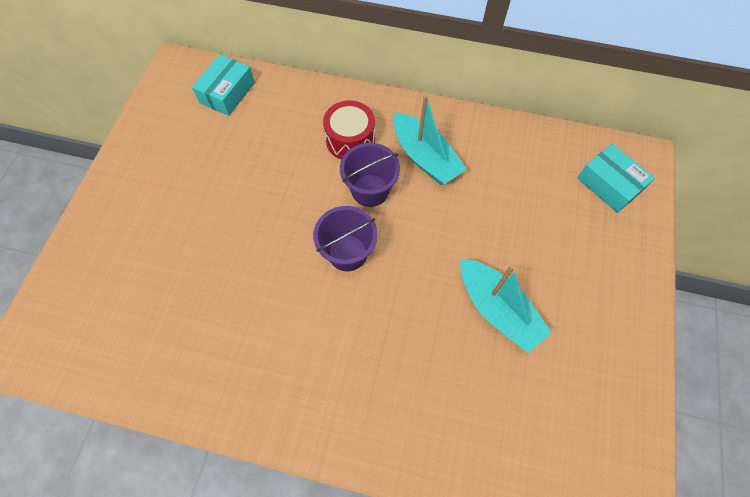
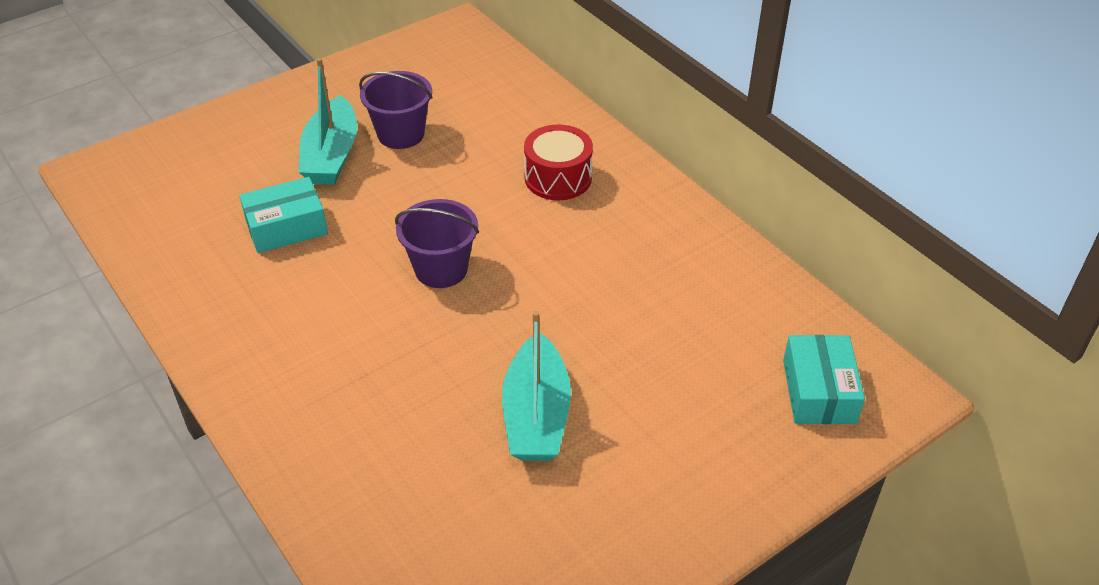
camera: 40 degrees right, 20 degrees down
(227, 93) = (481, 74): turquoise box -> turquoise box (286, 227)
(370, 190) = (526, 232): purple bucket -> purple bucket (401, 134)
(424, 157) = (620, 237): turquoise boat -> turquoise boat (331, 155)

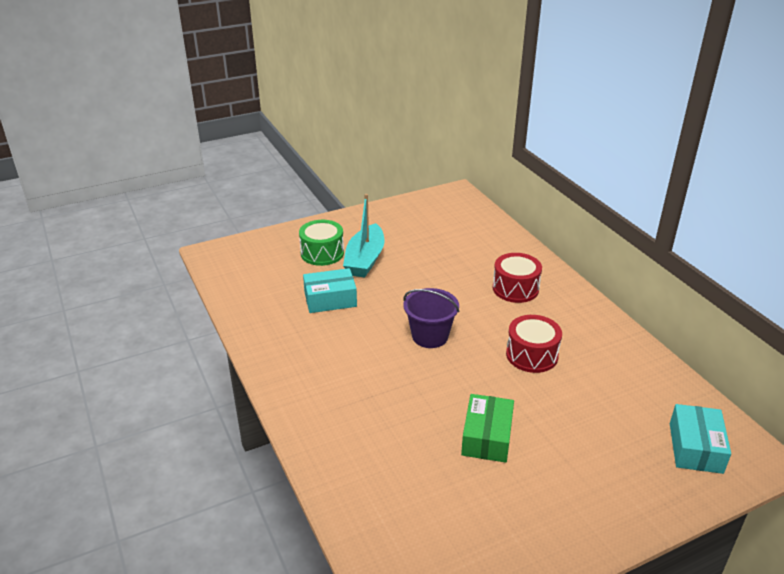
camera: 10 degrees right, 10 degrees down
(265, 151) = (322, 253): none -> green drum
(401, 134) = (412, 251): purple bucket -> none
(536, 415) = (486, 437): turquoise boat -> green box
(589, 280) = (532, 355): none -> red drum

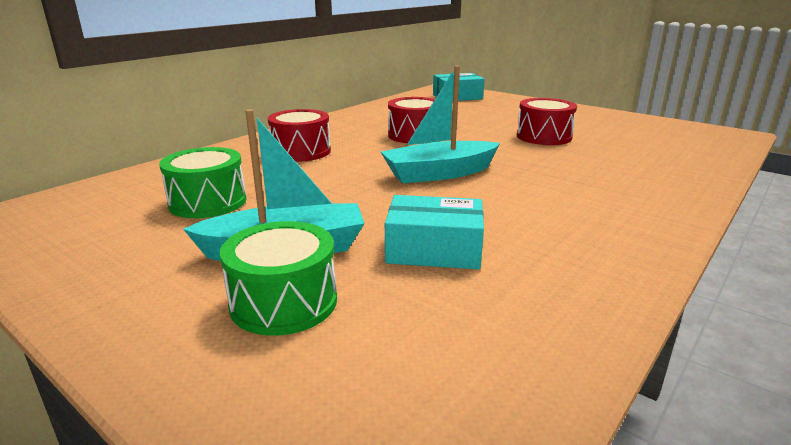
camera: 115 degrees left, 10 degrees down
(330, 299) = (434, 249): turquoise box -> turquoise box turned 45 degrees counterclockwise
(430, 336) = (439, 173): purple bucket -> turquoise boat
(440, 245) = (208, 202): none -> green drum
(486, 437) = (544, 136): green box -> red drum

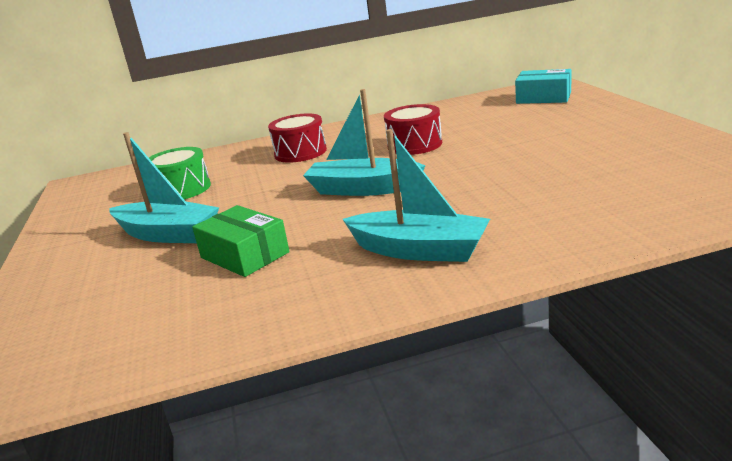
camera: 40 degrees right, 0 degrees up
(284, 302) = (116, 269): green drum -> none
(434, 249) = (245, 255): turquoise box -> green box
(544, 136) = (538, 159): red drum -> none
(595, 211) = (419, 250): none -> turquoise boat

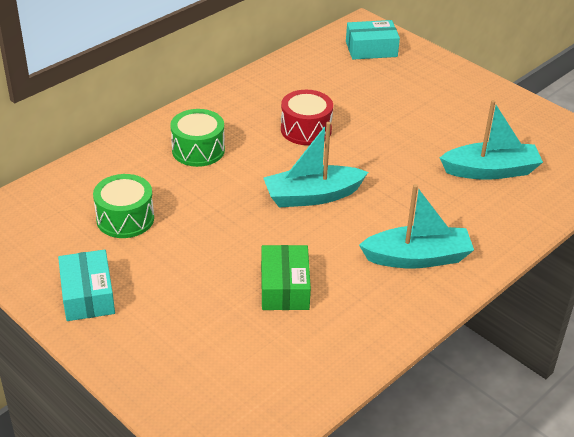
camera: 35 degrees left, 15 degrees up
(80, 235) = (88, 295): none -> turquoise box
(167, 234) = (184, 278): turquoise boat -> turquoise boat (490, 171)
(245, 255) = (285, 288): green box -> green box turned 75 degrees clockwise
(300, 152) = (198, 150): red drum -> green drum

